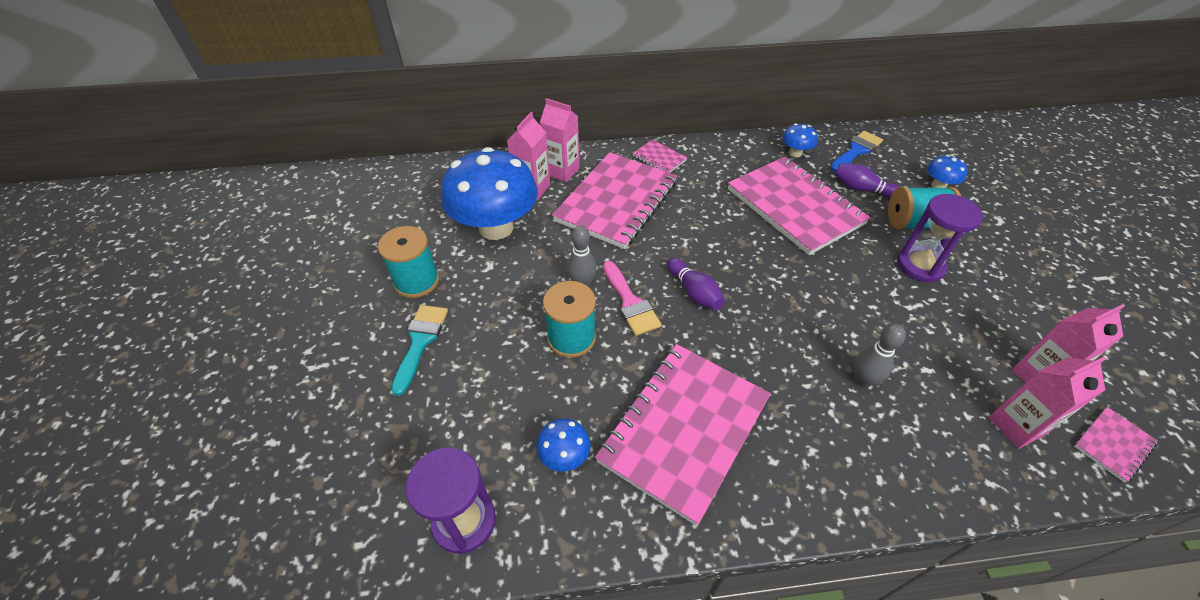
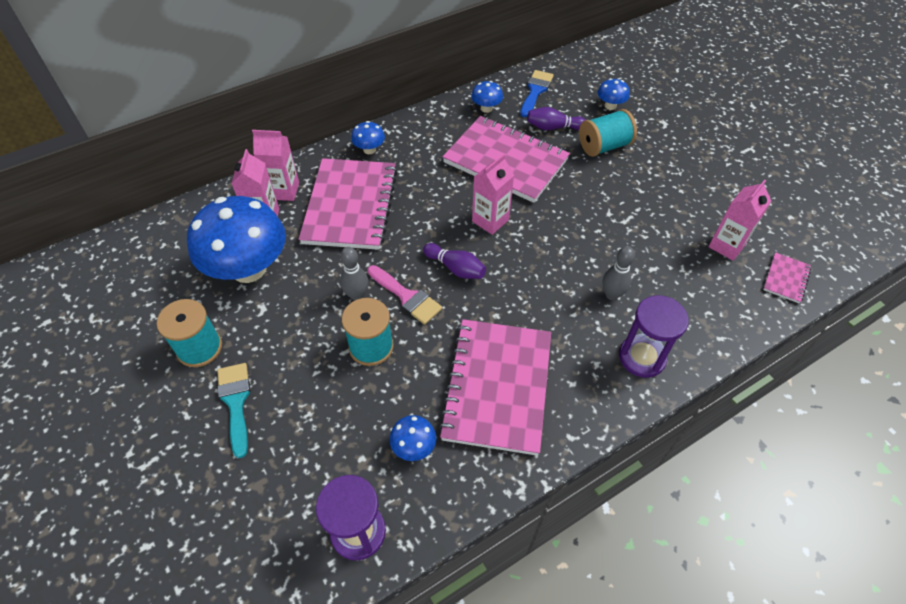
camera: 25 degrees left, 5 degrees up
(659, 158) = (369, 149): pink notebook -> blue mushroom
(920, 265) = (620, 183): purple hourglass -> purple hourglass (642, 357)
(1016, 426) = (724, 289): pink carton -> pink carton (490, 220)

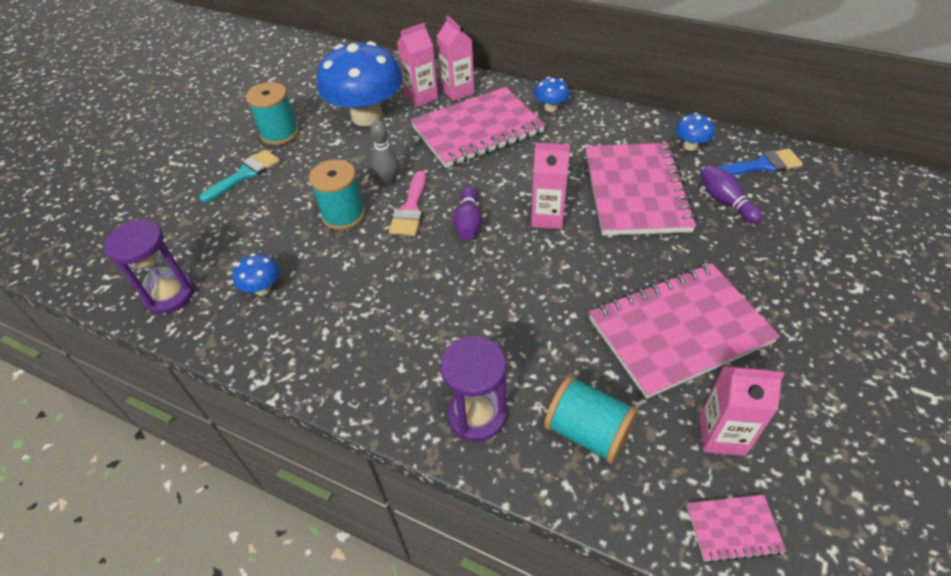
camera: 60 degrees right, 5 degrees down
(497, 387) = (358, 313): pink notebook -> pink notebook (679, 330)
(604, 146) = (748, 252): turquoise spool -> turquoise spool (587, 432)
(610, 106) = (820, 229): blue mushroom -> none
(612, 294) = (540, 352): grey bowling pin -> none

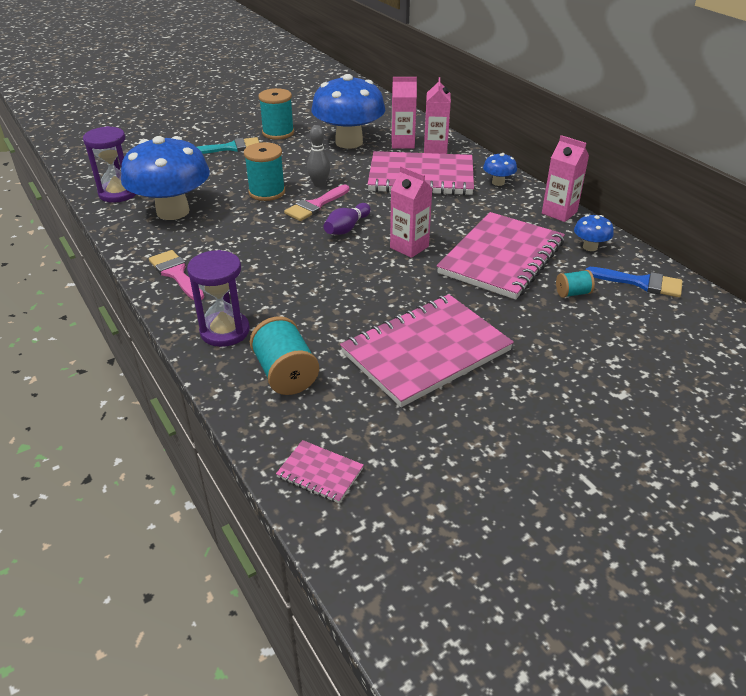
camera: 30 degrees right, 10 degrees down
(263, 288) = (173, 211): blue mushroom -> blue mushroom, size x2.37
(351, 370) = (176, 274): none -> pink brush
(679, 330) = (425, 351): pink notebook -> pink notebook turned 45 degrees counterclockwise
(721, 435) = (379, 422): pink carton -> pink carton (559, 212)
(725, 202) = (573, 293): purple bowling pin -> turquoise spool

